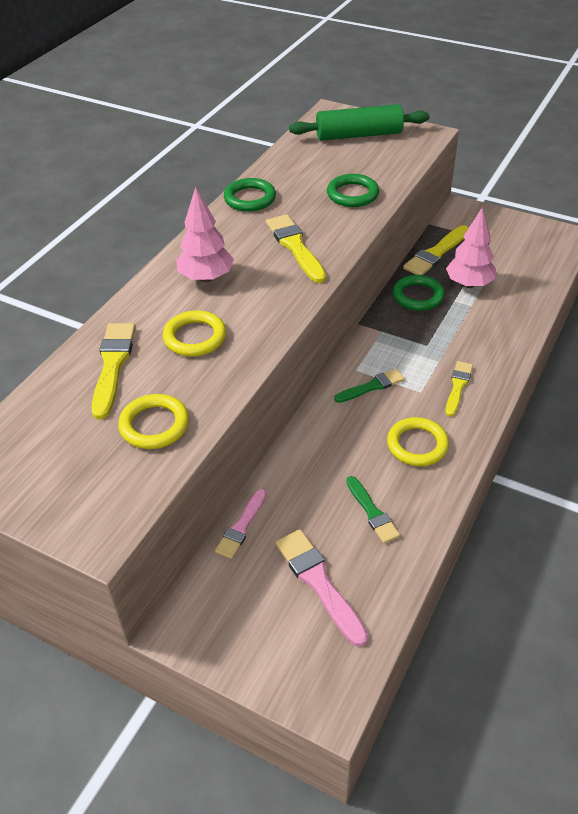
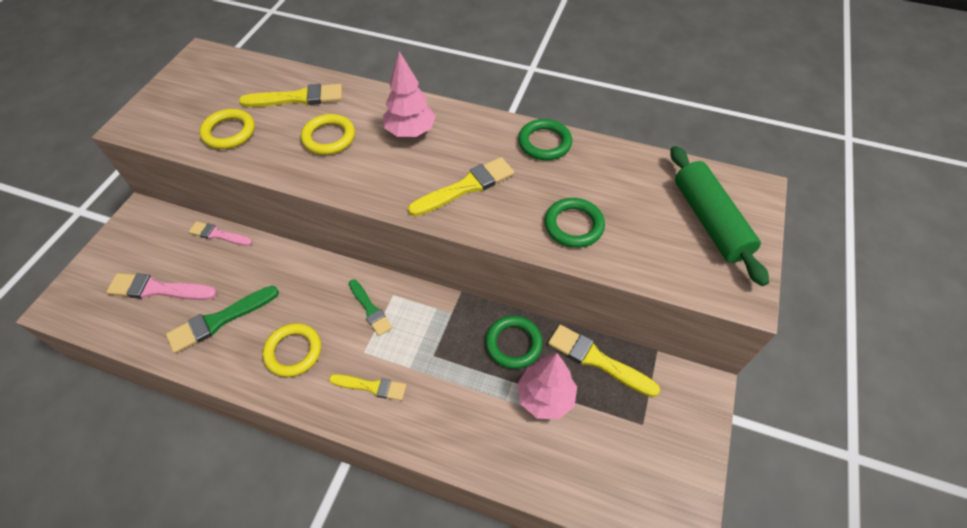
camera: 80 degrees right, 10 degrees up
(318, 582) = (158, 289): pink brush -> pink brush turned 135 degrees counterclockwise
(372, 512) = (219, 320): green brush -> green brush, size x1.52

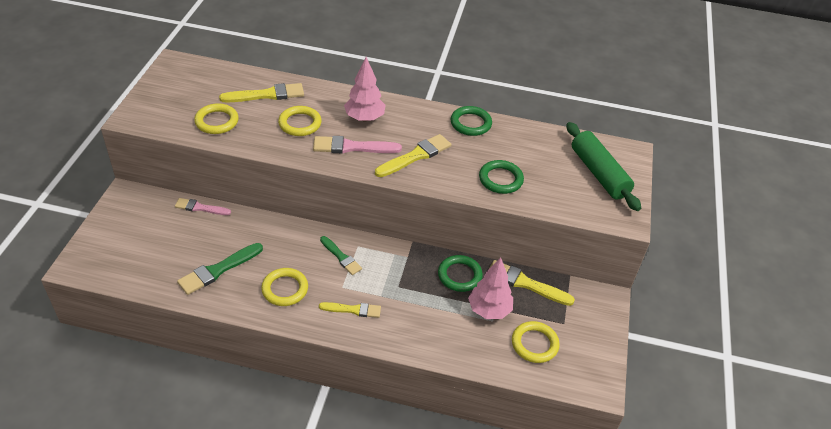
camera: 10 degrees left, 10 degrees down
(158, 289) = (159, 250): pink brush -> pink brush (352, 147)
(600, 454) = (534, 344): none -> yellow ring

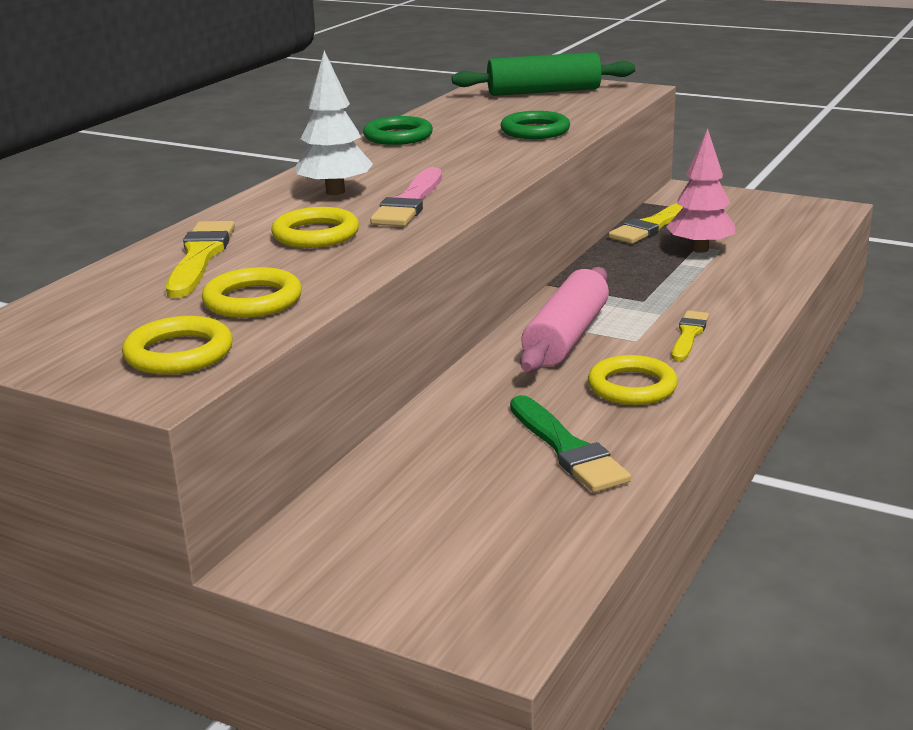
camera: 70 degrees left, 20 degrees down
(200, 208) = (373, 465): pink brush -> none
(341, 257) = (566, 337): green brush -> pink rolling pin
(364, 118) = (335, 192): pink tree -> white tree
(415, 156) = (457, 168): yellow brush -> none
(459, 275) = (629, 260): green ring -> none
(534, 344) = (763, 231): yellow ring -> yellow ring (179, 353)

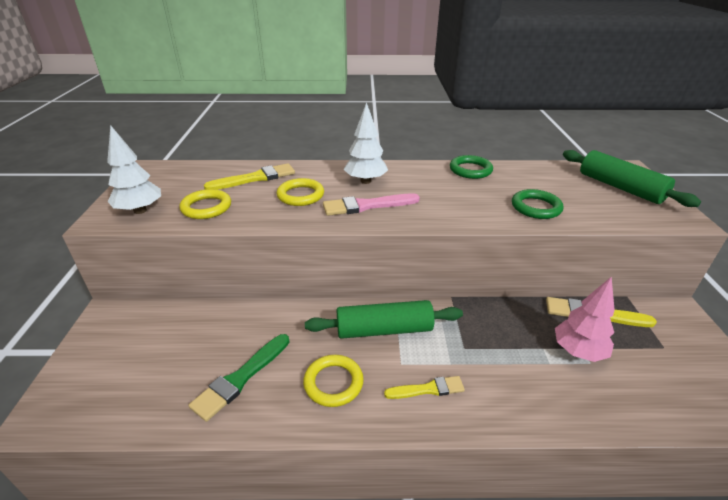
camera: 60 degrees right, 10 degrees up
(179, 353) = (140, 211): yellow ring -> white tree
(566, 337) = (384, 329): pink rolling pin -> green rolling pin

